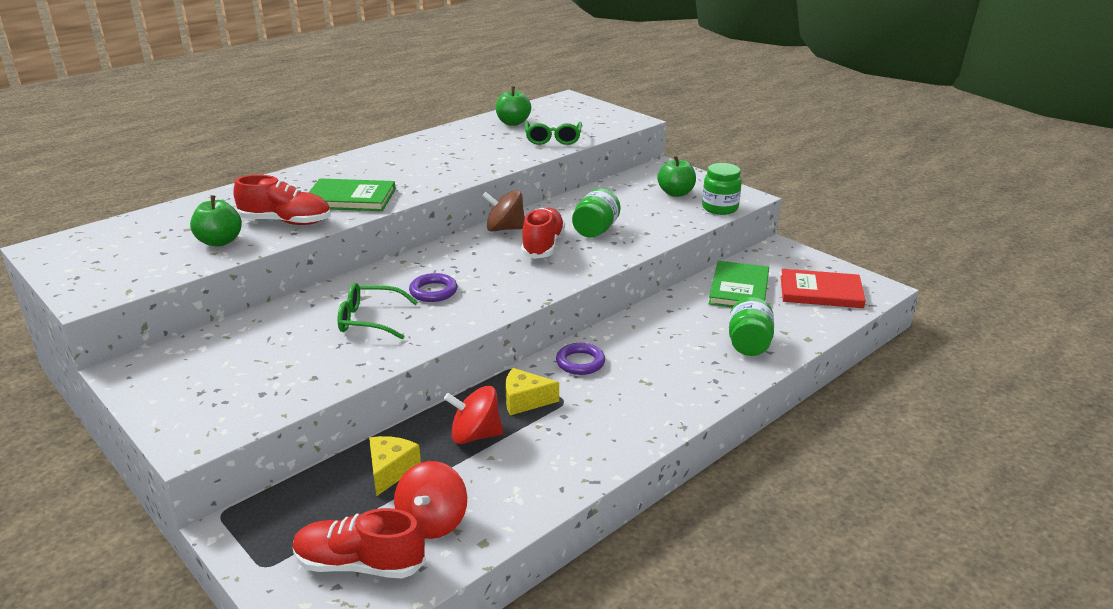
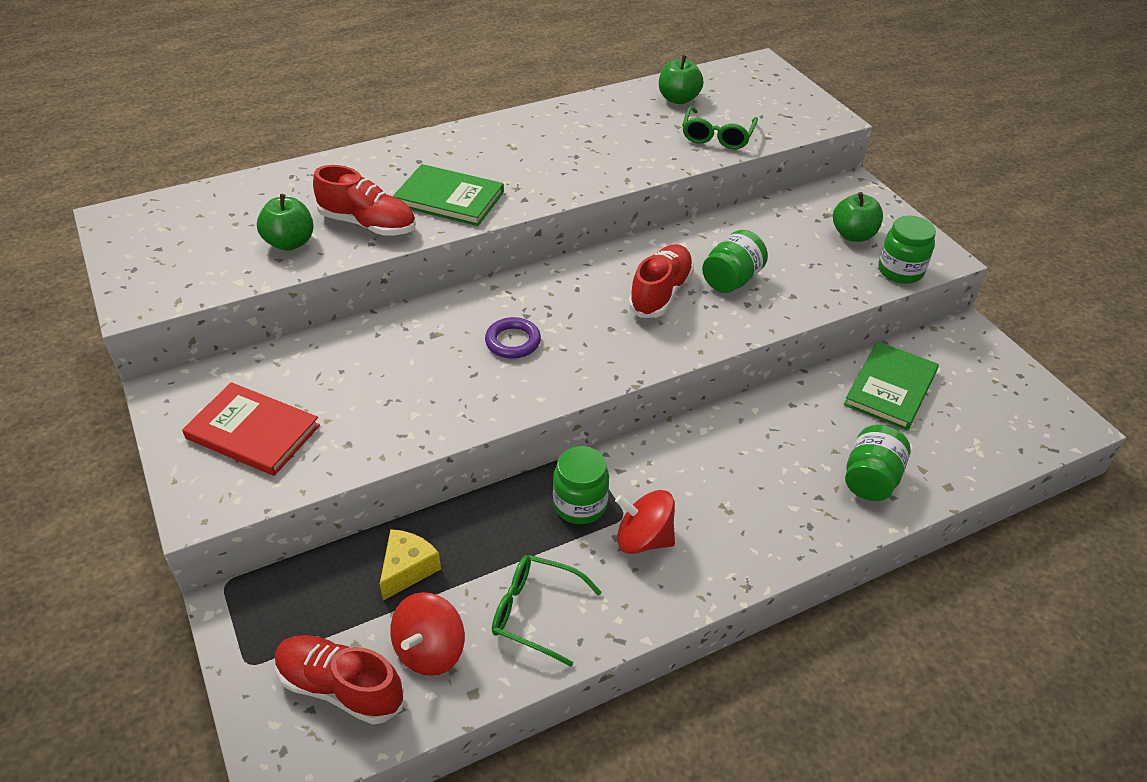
camera: 15 degrees right, 15 degrees up
(370, 320) = (431, 371): green glasses -> green glasses (535, 612)
(475, 435) = (510, 542): red spinning top -> red spinning top (643, 539)
(505, 229) = (625, 257): brown spinning top -> none
(525, 401) = (580, 505): yellow cheese -> green jar
(580, 362) = (660, 462): purple ring -> none
(821, 292) = (993, 414): red book -> red book (253, 432)

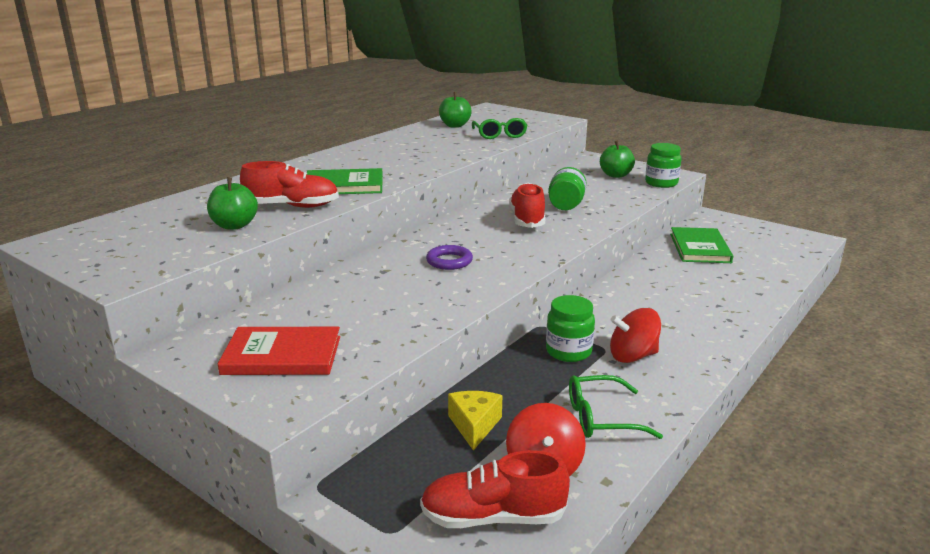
camera: 25 degrees left, 20 degrees down
(870, 479) = (738, 289): green jar -> none

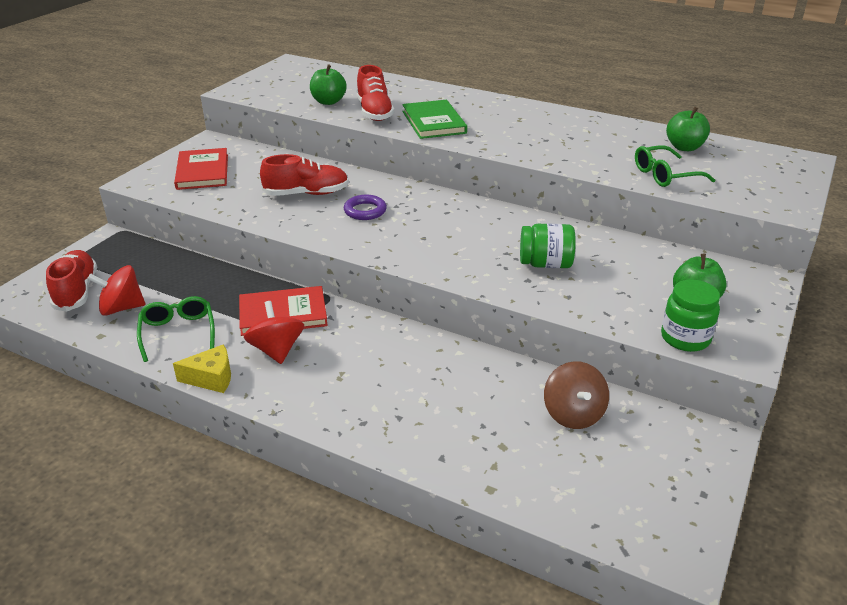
camera: 80 degrees right, 10 degrees up
(474, 425) = (175, 276): yellow cheese -> yellow cheese (211, 378)
(527, 219) = (487, 242): red shoe -> red shoe (306, 194)
(568, 351) = (283, 314): green jar -> red book
(699, 248) = (573, 414): green book -> brown spinning top

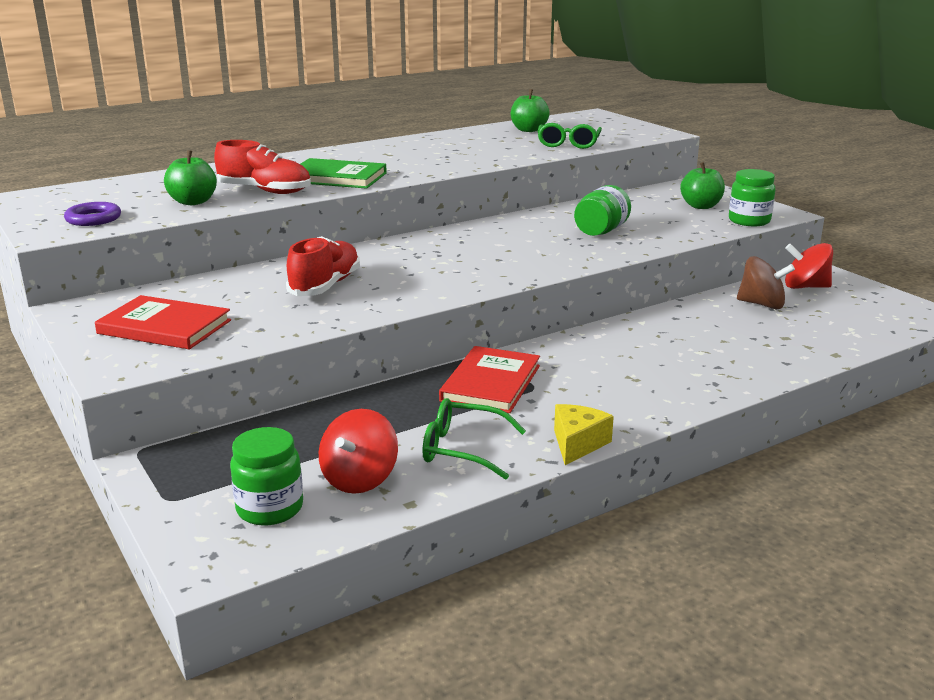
camera: 60 degrees left, 10 degrees down
(76, 291) = (270, 508): red shoe -> green jar
(276, 350) = (558, 399): red spinning top -> red spinning top (805, 287)
(365, 211) = (408, 269): purple ring -> purple ring (93, 219)

